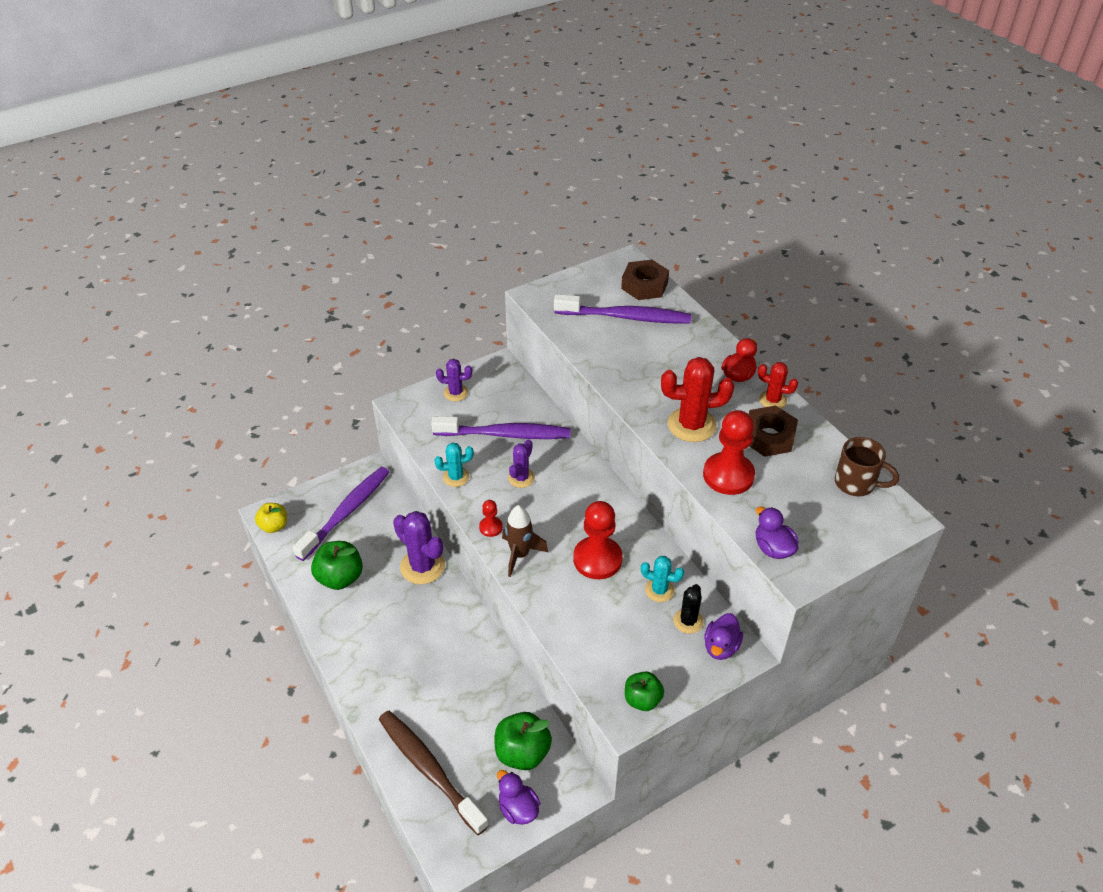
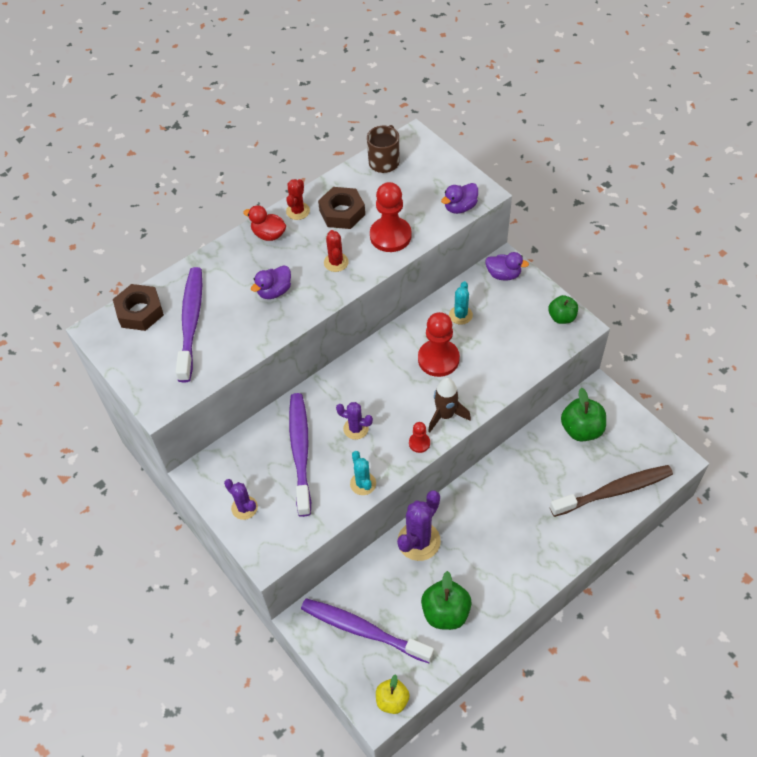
camera: 95 degrees left, 10 degrees up
(429, 769) = (614, 491): brown toothbrush -> brown toothbrush turned 150 degrees counterclockwise
(456, 393) = (244, 508): purple cactus -> purple cactus turned 45 degrees counterclockwise
(518, 809) = (626, 425): purple duck -> purple duck (274, 291)
(688, 621) = (485, 295): black cactus -> none
(691, 425) = (336, 262): red cactus -> red cactus, size x0.58

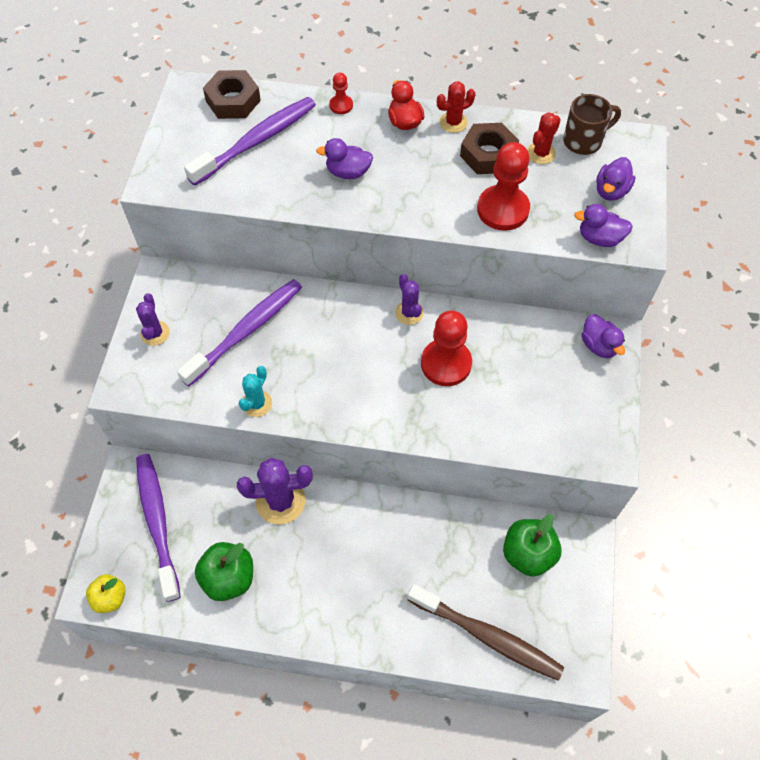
camera: 45 degrees right, 5 degrees up
(336, 262) = (427, 192): red cactus -> red cactus (541, 153)
(356, 428) = (308, 355): purple cactus -> purple cactus (409, 313)
(419, 443) = (340, 416): red pawn -> red pawn (341, 105)
(433, 177) = (611, 191): none -> purple duck
(445, 415) = (390, 415): brown rocket -> none
(460, 315) = (513, 345): turquoise cactus -> none
(561, 317) = (603, 433): green apple -> none

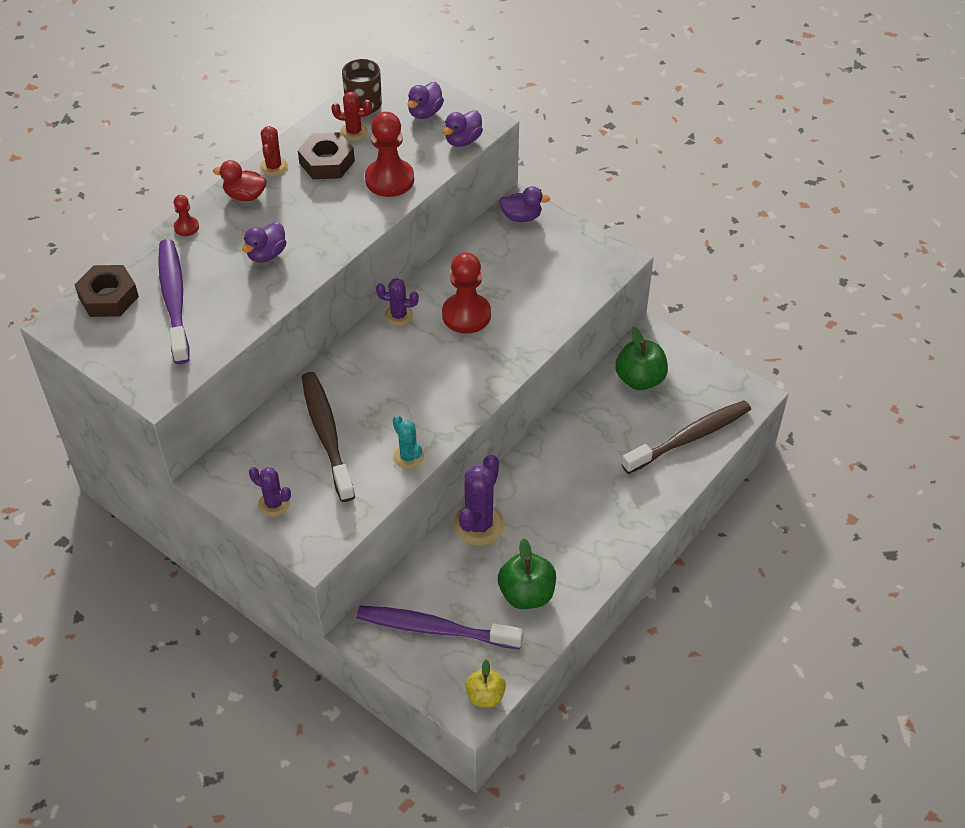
camera: 60 degrees left, 10 degrees down
(246, 331) = (327, 434): purple toothbrush -> brown toothbrush
(541, 153) = (354, 132): red cactus -> red cactus turned 60 degrees counterclockwise
(611, 191) = (425, 113): purple duck -> purple duck turned 60 degrees clockwise

